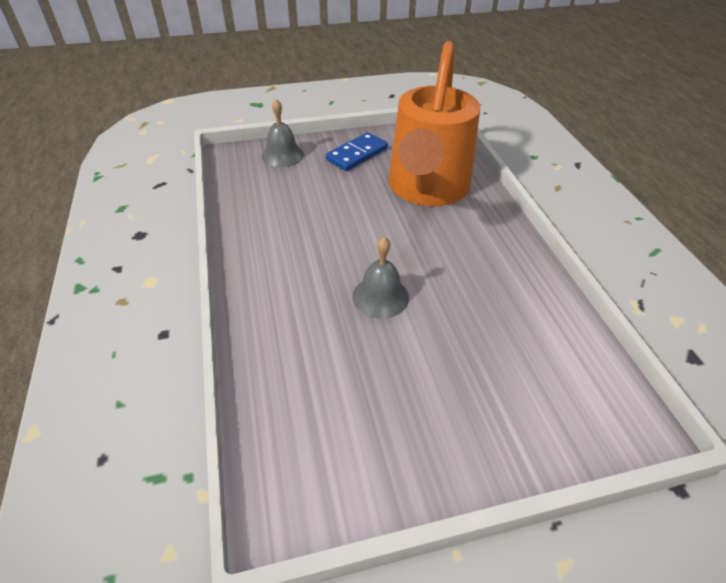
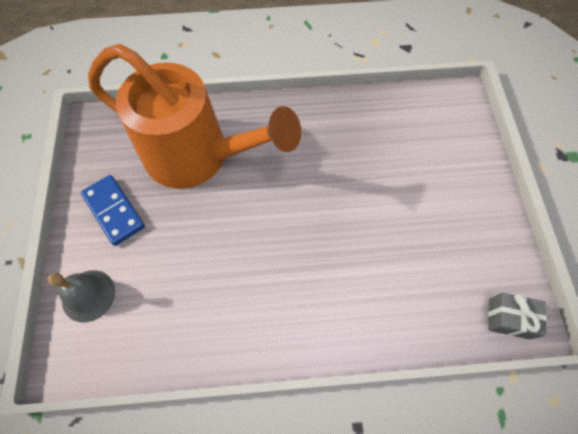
camera: 80 degrees left, 20 degrees up
(281, 484) = (509, 318): none -> grey gift
(380, 297) = (338, 224): grey bell -> none

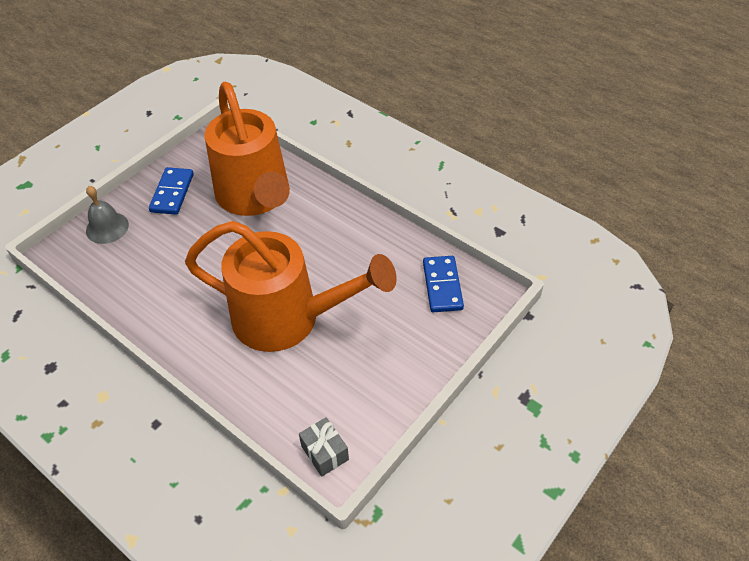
camera: 45 degrees right, 15 degrees down
(353, 237) = (289, 319): none -> orange watering can
(425, 117) = (442, 286): none -> blue domino

